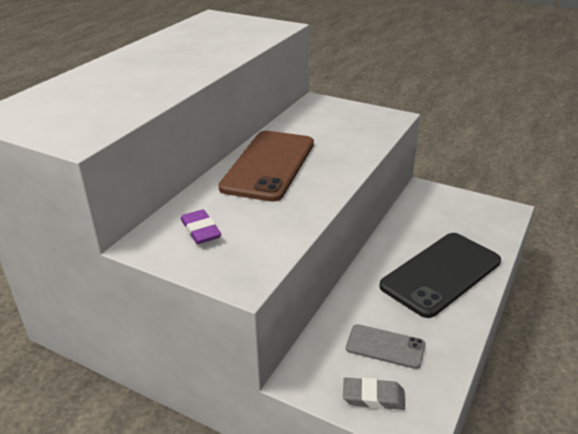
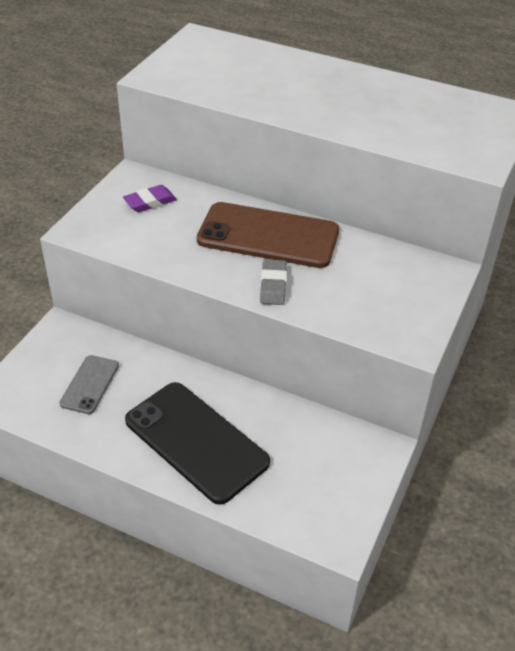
camera: 85 degrees right, 10 degrees up
(373, 397) = (32, 372): grey eraser -> grey eraser (273, 285)

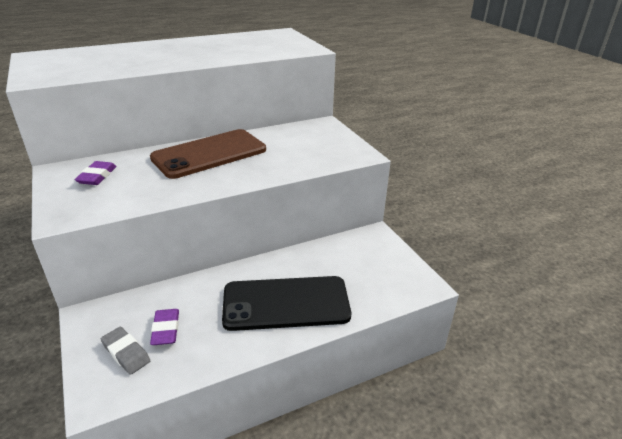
camera: 50 degrees left, 10 degrees down
(90, 384) = (166, 329): grey phone -> purple eraser
(273, 285) = (253, 172): grey eraser -> grey eraser (126, 353)

